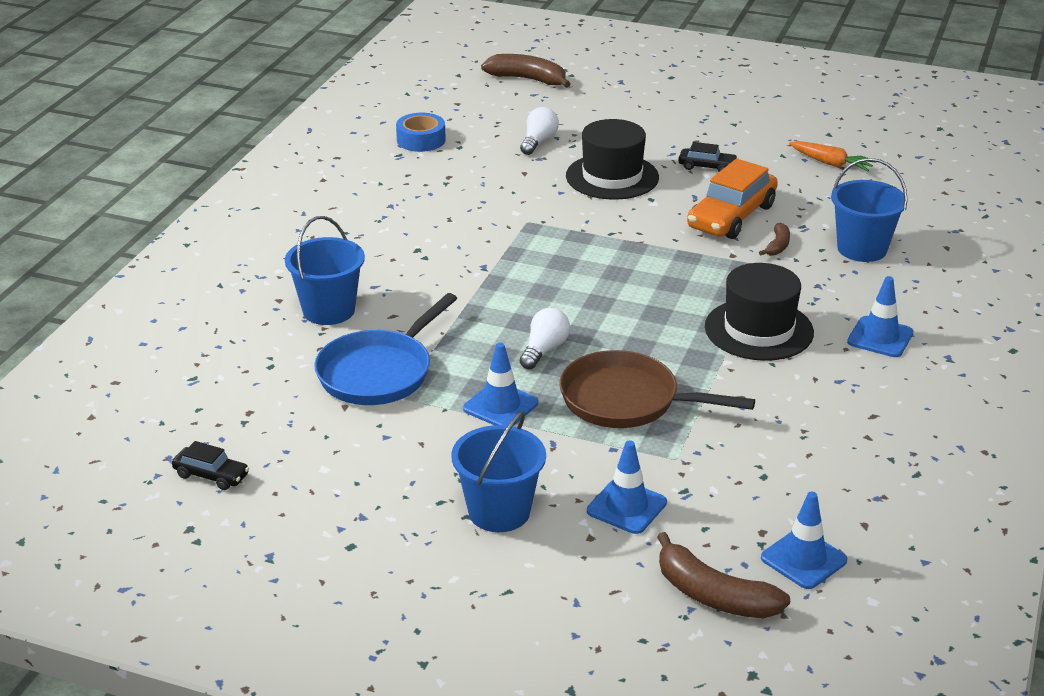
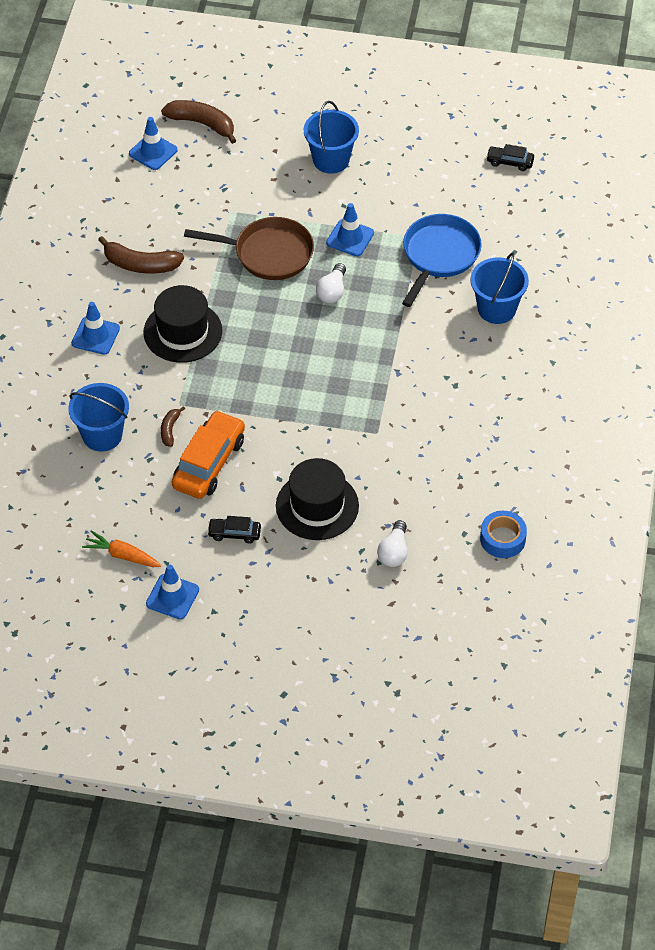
camera: 170 degrees right, 20 degrees up
(528, 79) = (430, 666): brown banana -> brown banana (140, 264)
(626, 507) = (257, 173): blue traffic cone -> blue traffic cone (172, 597)

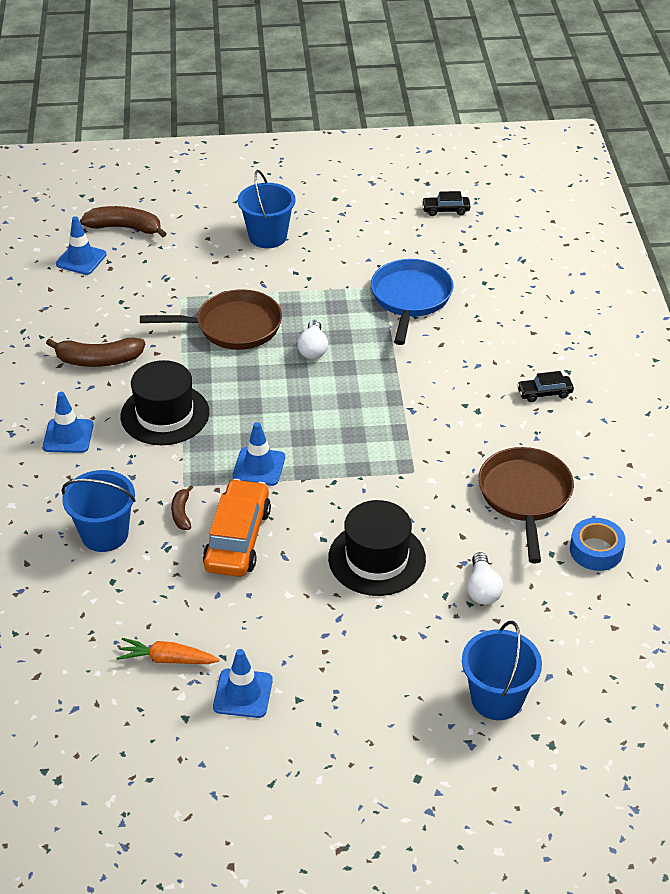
camera: 15 degrees left, 10 degrees down
(234, 533) = (293, 607): black car -> black car (544, 393)
(350, 238) = (313, 299): blue traffic cone -> blue traffic cone (259, 467)
(463, 477) = (525, 497): none -> brown pan
(496, 309) = (489, 334): blue bucket -> blue bucket (497, 698)

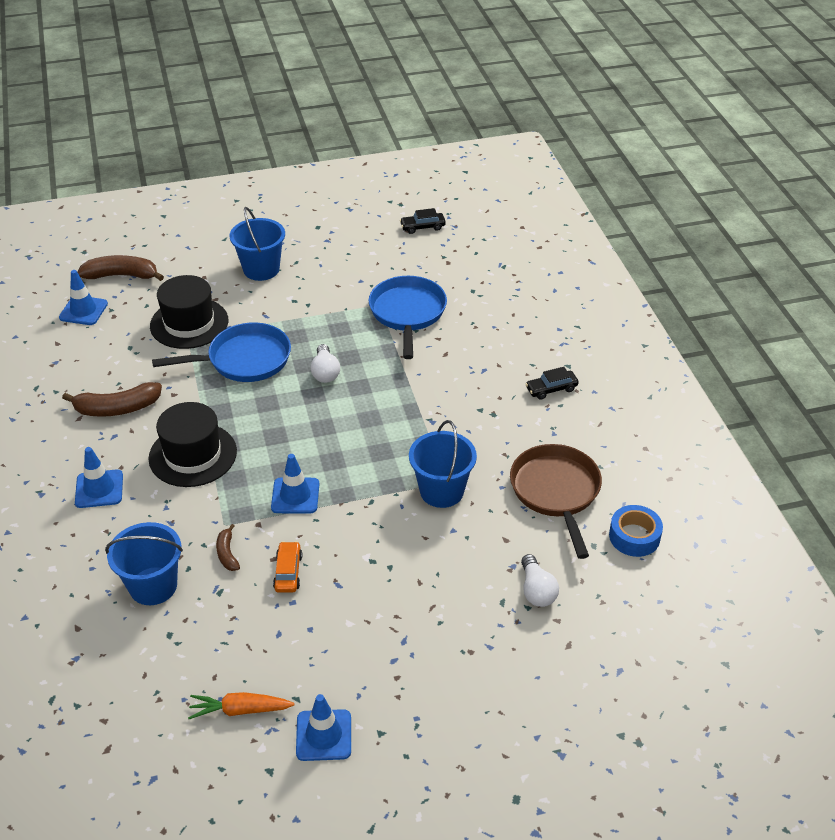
camera: 10 degrees left, 0 degrees up
(233, 327) = (244, 360): brown pan -> blue pan
(238, 539) = (288, 572): orange car -> orange car, size x0.51
(377, 558) = (428, 573): black hat -> black hat (189, 323)
(497, 698) = (575, 701): blue bucket -> blue bucket (441, 491)

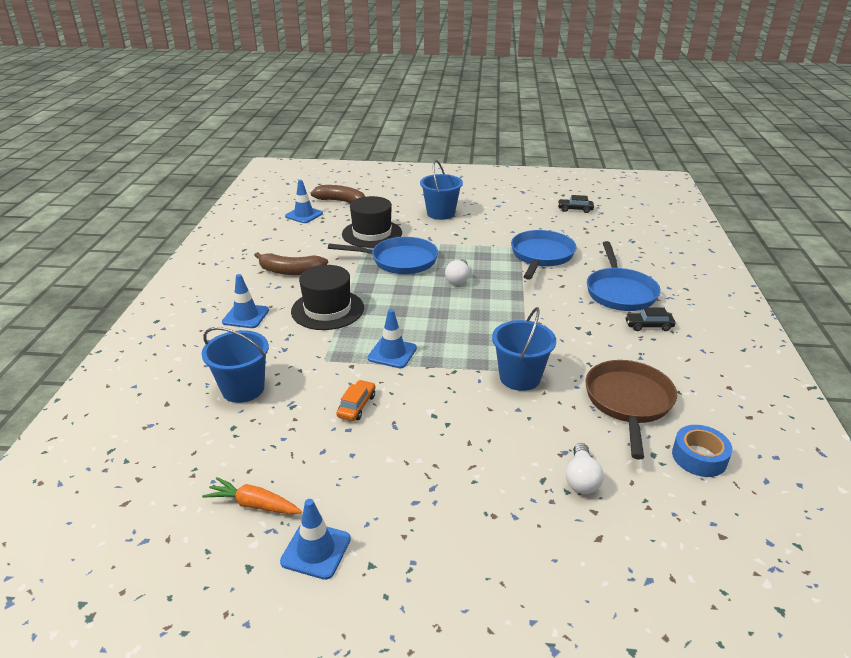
camera: 20 degrees right, 10 degrees down
(227, 553) = (315, 380): brown banana -> none
(509, 348) = (620, 292): none -> blue pan

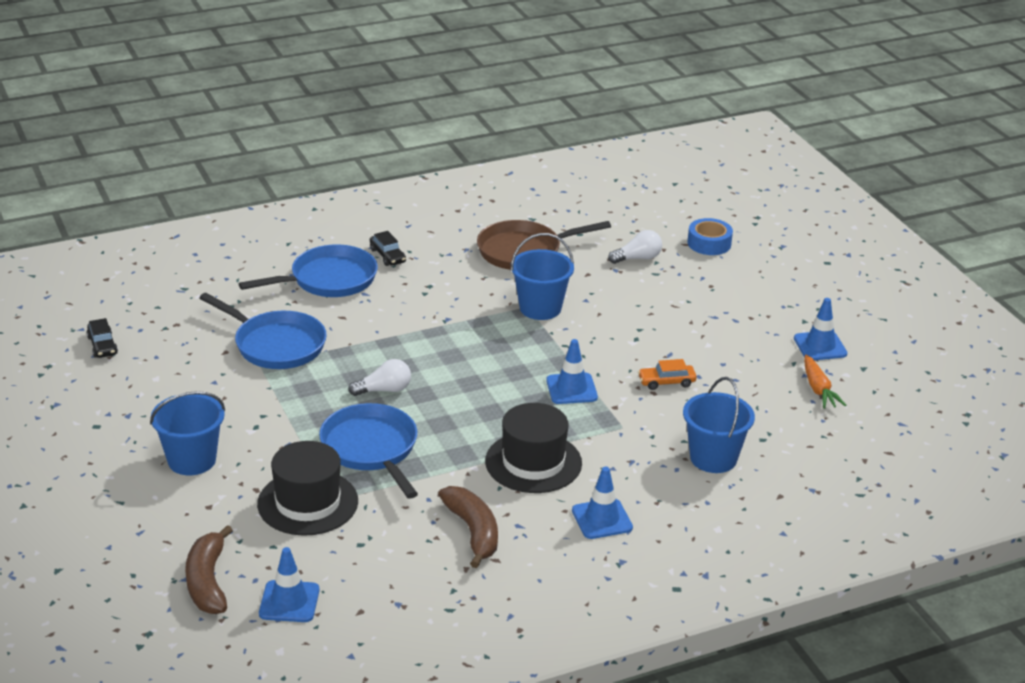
camera: 120 degrees left, 0 degrees up
(541, 256) = (275, 344): blue pan -> blue pan turned 135 degrees counterclockwise
(699, 457) = (564, 216): blue tape -> blue tape (709, 243)

